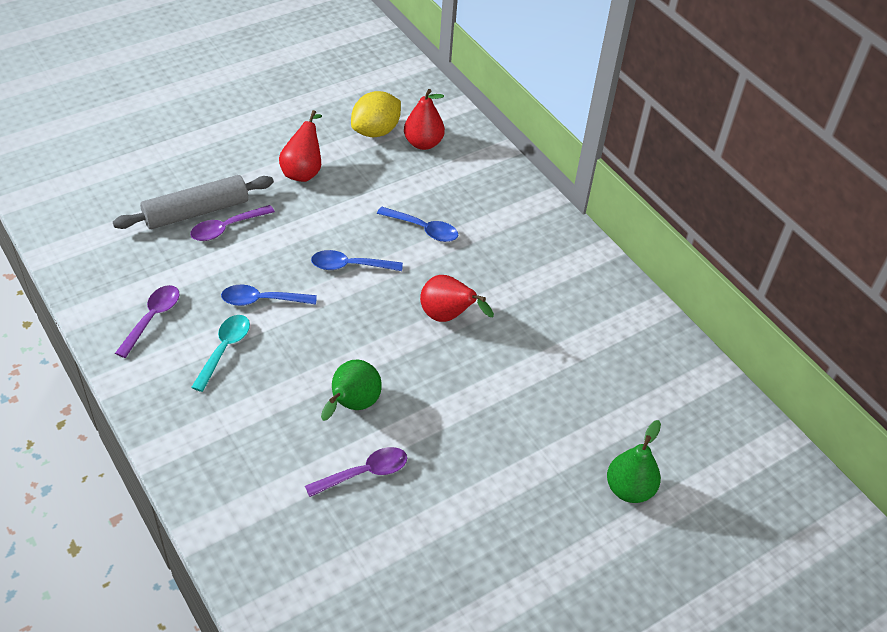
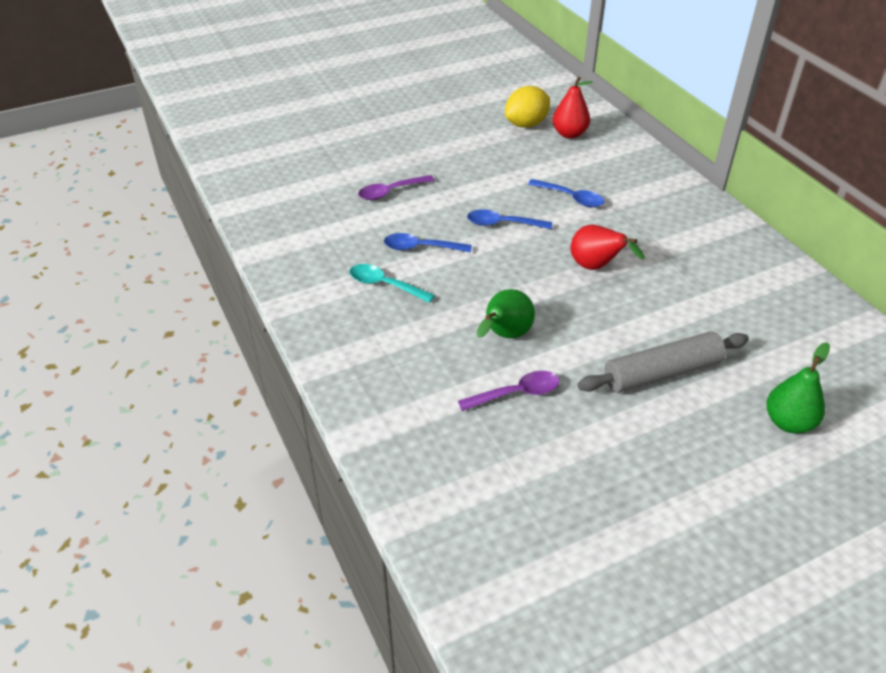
camera: 10 degrees right, 5 degrees down
(152, 318) = (320, 258): purple spoon -> none
(196, 212) = (364, 179): grey rolling pin -> grey rolling pin (662, 373)
(224, 349) = (385, 285): turquoise spoon -> turquoise spoon turned 90 degrees counterclockwise
(303, 171) = (461, 152): red pear -> none

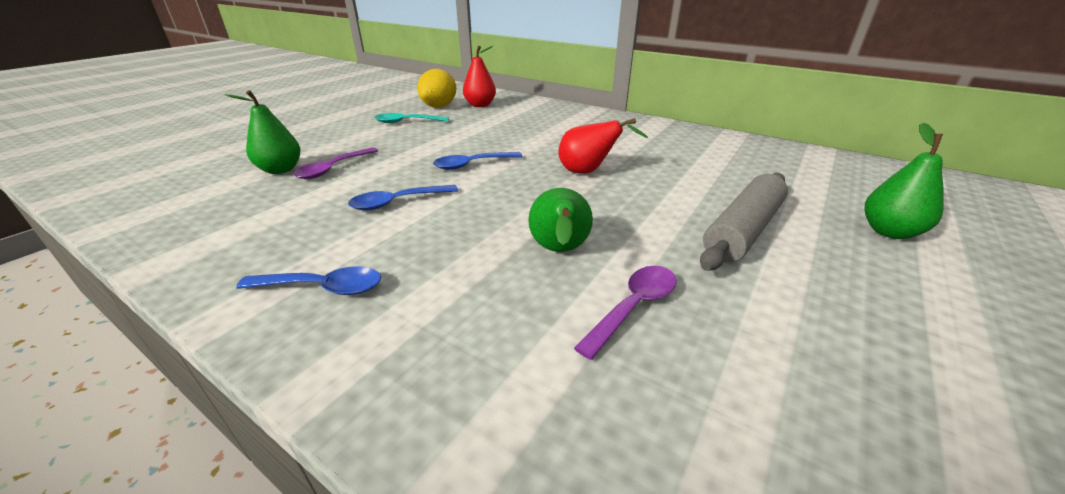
camera: 30 degrees left, 10 degrees down
(352, 180) = (280, 170): none -> green pear
(385, 285) = (372, 247): turquoise spoon -> turquoise spoon (407, 122)
(571, 198) = (518, 136): blue spoon -> blue spoon (323, 288)

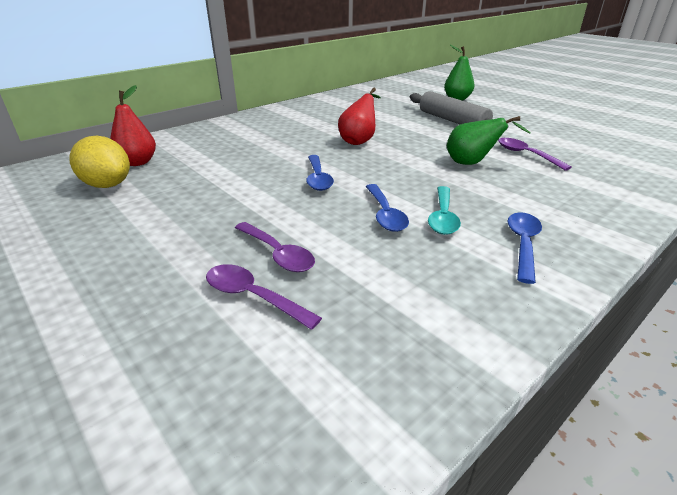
camera: 75 degrees left, 0 degrees up
(280, 170) = (253, 296): green pear -> purple spoon
(407, 122) = (148, 207): turquoise spoon -> turquoise spoon (443, 217)

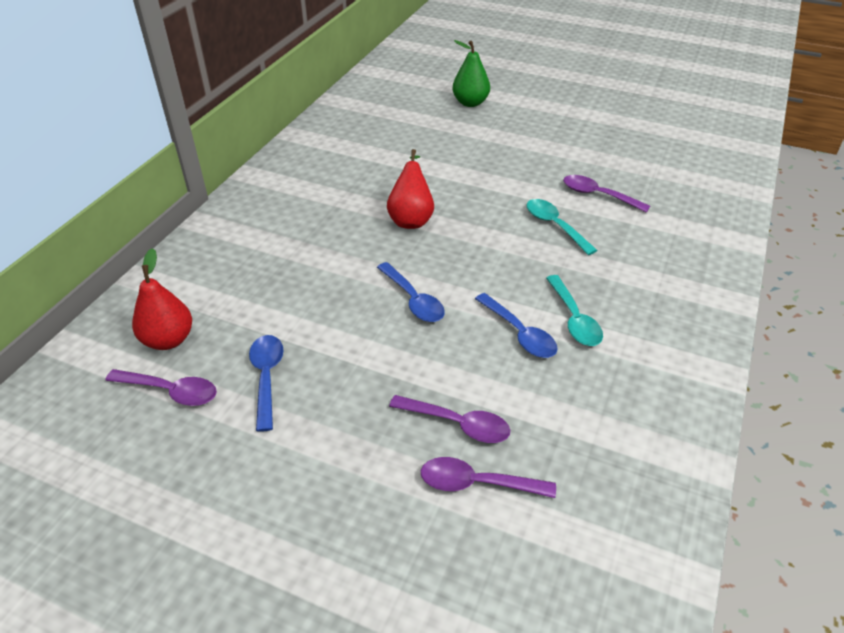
camera: 25 degrees left, 10 degrees up
(107, 185) = (171, 391): yellow lemon -> purple spoon
(452, 121) = (491, 151): grey rolling pin -> none
(472, 163) = (555, 226): green pear -> turquoise spoon
(523, 244) = (659, 332): blue spoon -> blue spoon (267, 377)

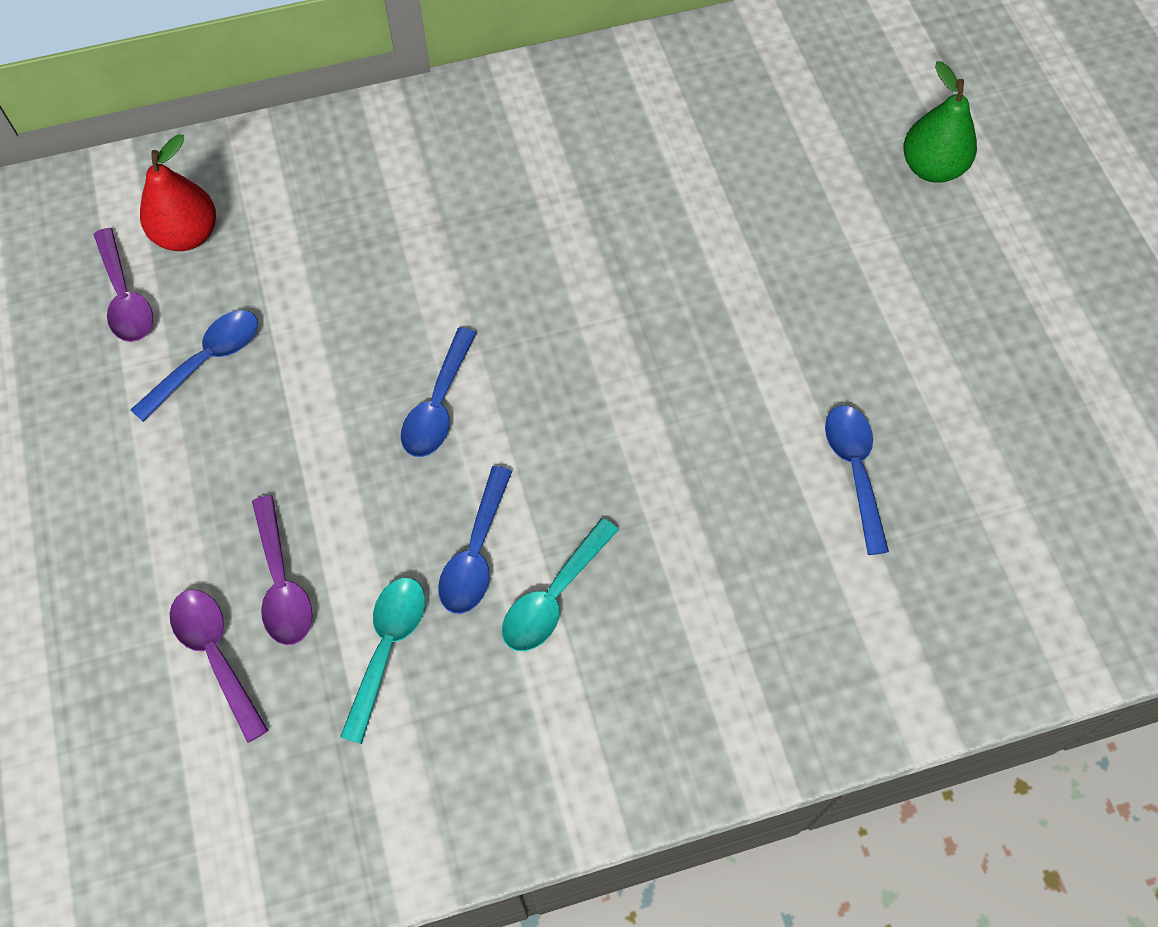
camera: 50 degrees right, 20 degrees up
(411, 219) = (586, 294): red pear -> none
(555, 226) = (728, 461): turquoise spoon -> turquoise spoon (387, 648)
(598, 195) = (854, 470): purple spoon -> blue spoon

